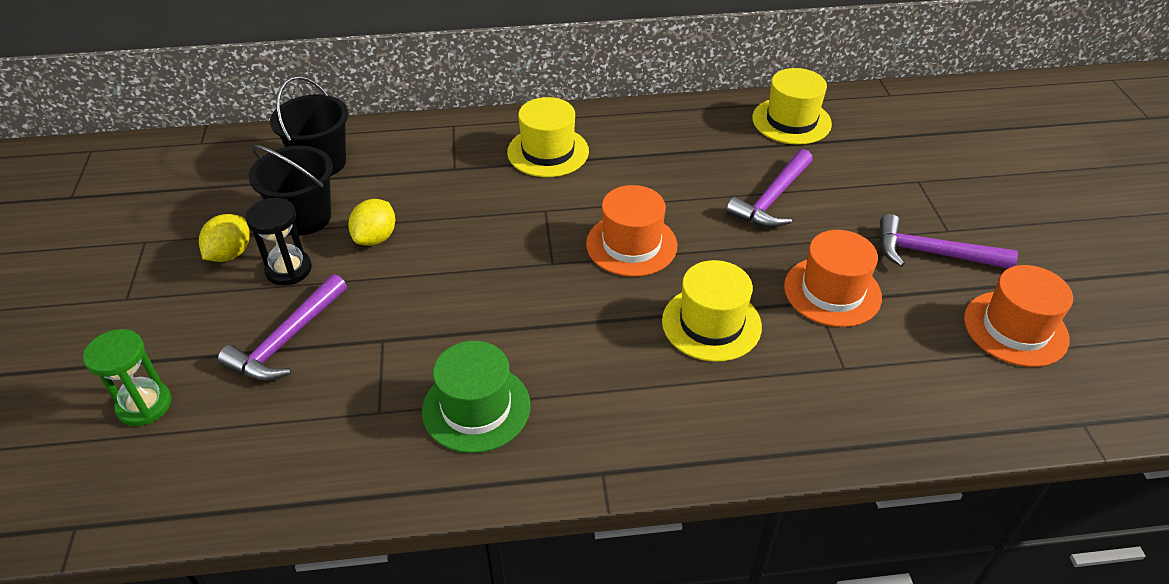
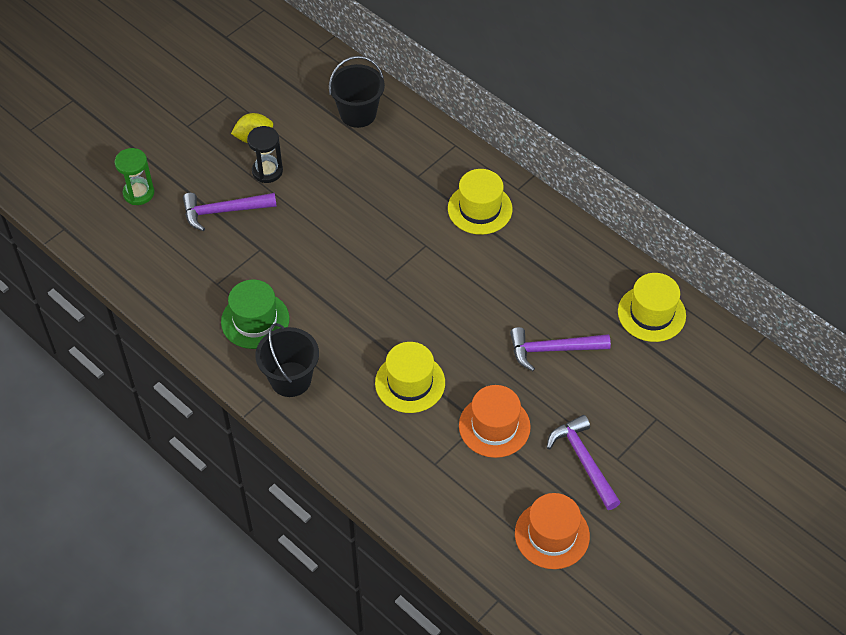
camera: 50 degrees right, 10 degrees up
(304, 218) = (309, 145): black bucket -> black bucket (290, 379)
(375, 238) = (325, 187): yellow lemon -> none
(631, 244) = (437, 305): orange hat -> none

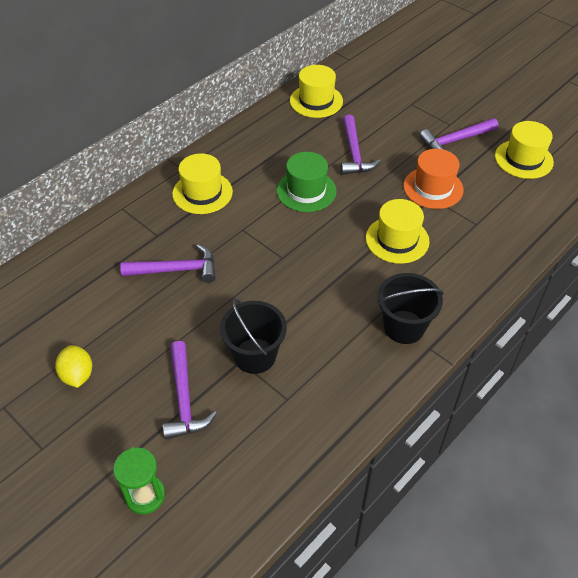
camera: 90 degrees left, 5 degrees down
(255, 320) = (334, 360): green hat -> green hat (306, 191)
(267, 171) = (130, 359): black hourglass -> none
(358, 114) = (63, 282): black bucket -> black bucket (255, 356)
(370, 195) = (176, 270): none -> purple hammer
(552, 535) = (523, 159): orange hat -> yellow hat

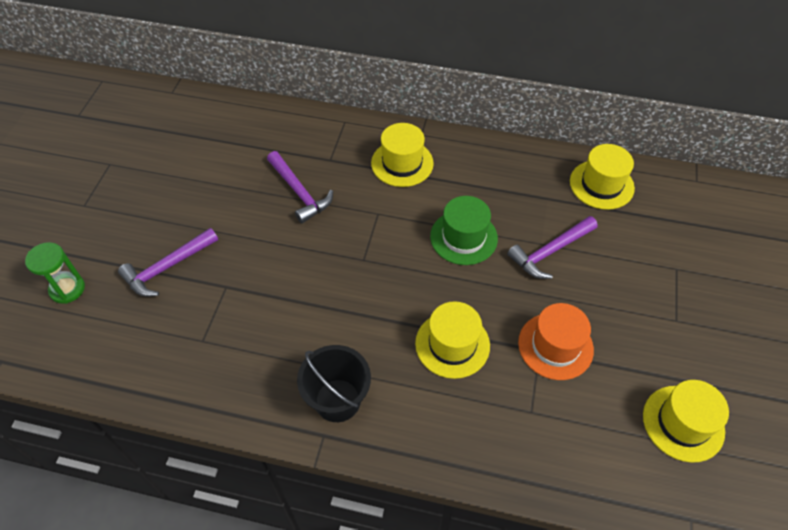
camera: 60 degrees right, 5 degrees up
(77, 375) = (157, 189): yellow lemon -> none
(255, 356) = (237, 294): black bucket -> none
(455, 140) = (652, 337): purple hammer -> none

